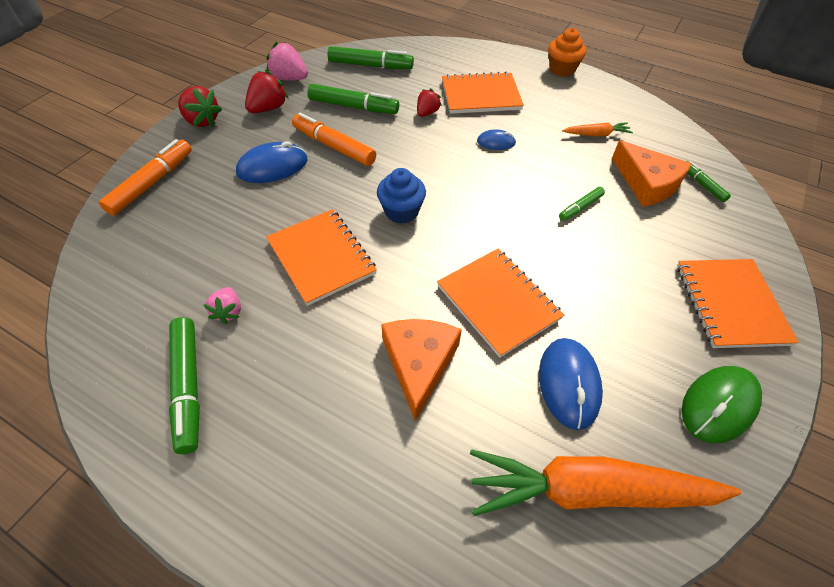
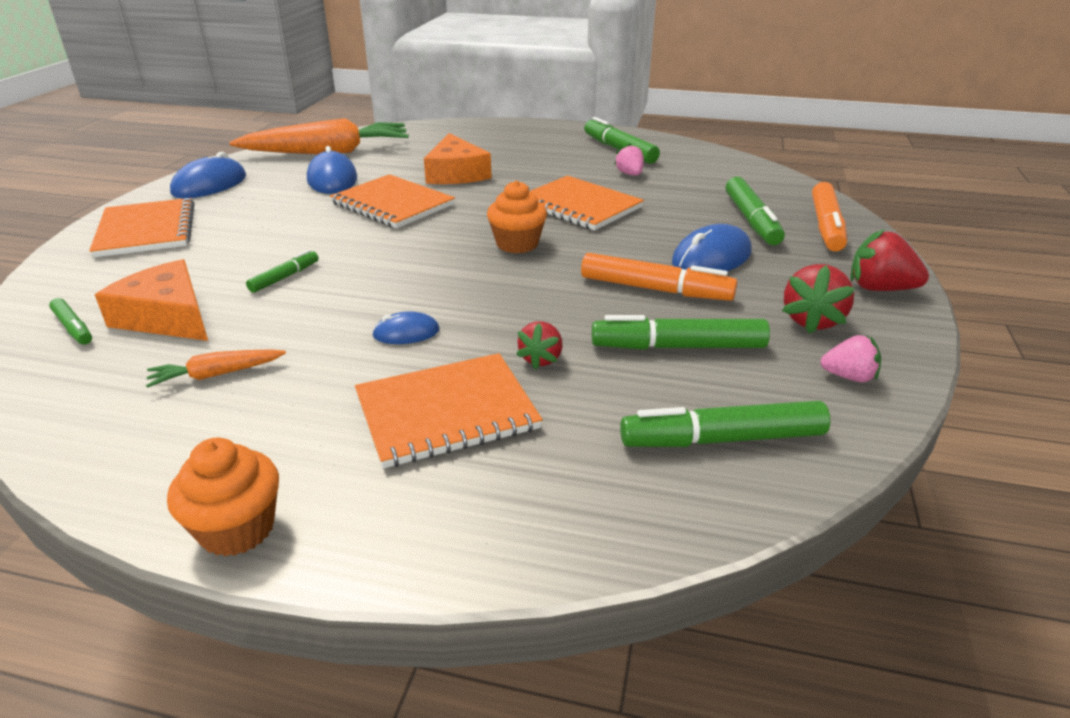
camera: 165 degrees right, 20 degrees down
(198, 202) = (751, 220): none -> green marker
(289, 78) = (849, 377): pink strawberry -> pink strawberry, size x0.65
(401, 211) = (517, 244): blue cupcake -> orange cupcake
(719, 405) = (209, 185): green mouse -> blue mouse

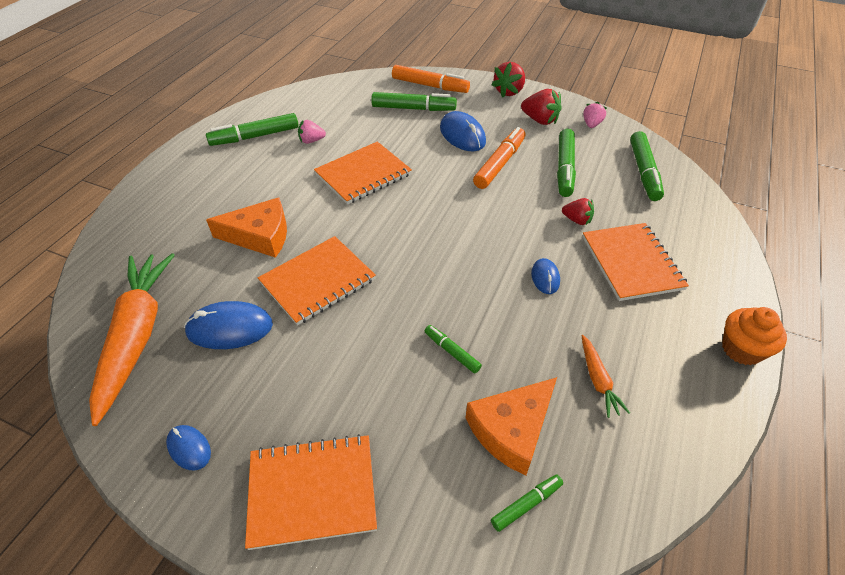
camera: 80 degrees left, 15 degrees up
(209, 185) = (189, 448): blue mouse -> blue mouse, size x0.57
(517, 244) = (422, 213): orange cupcake -> none

